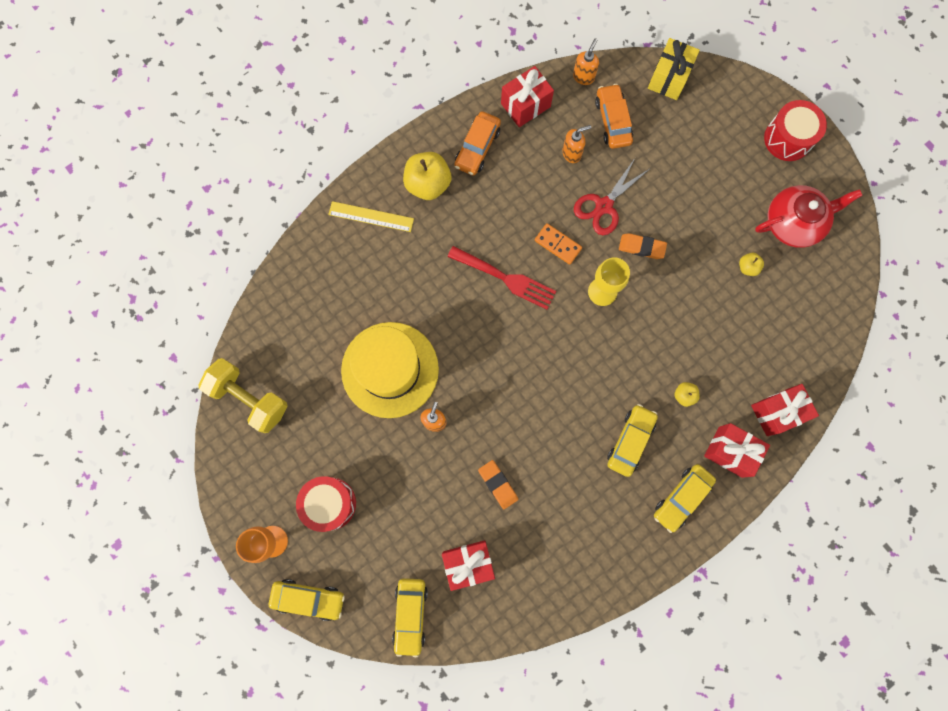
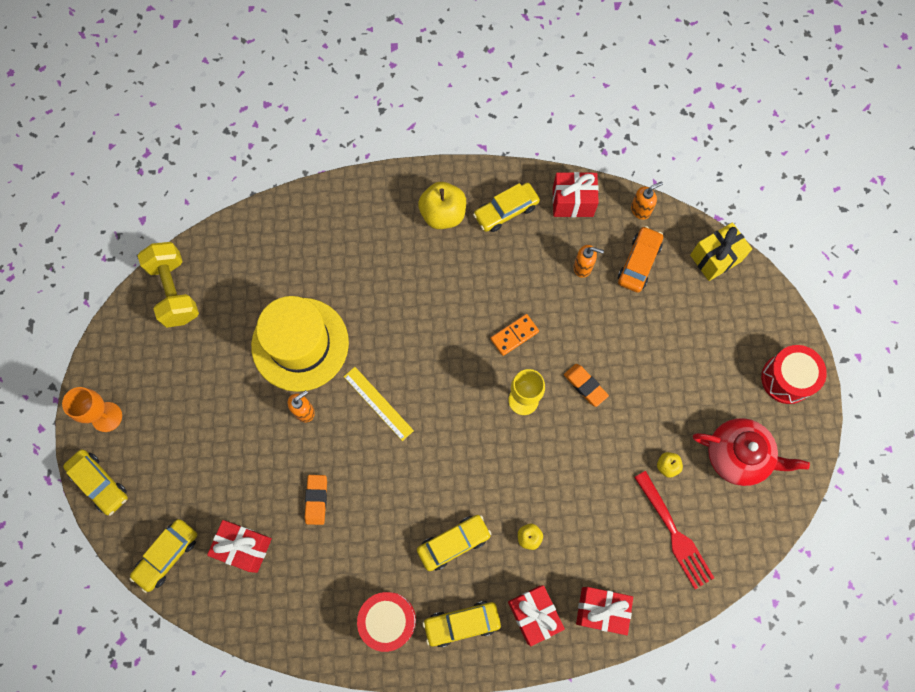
camera: 35 degrees right, 5 degrees down
(330, 503) = (173, 419): red drum -> red drum (388, 620)
(371, 217) = (377, 210): yellow ruler -> yellow ruler (378, 403)
(477, 147) = (506, 211): orange car -> yellow car
(506, 278) = (450, 334): red fork -> red fork (674, 534)
(557, 244) = (514, 335): orange domino -> orange domino turned 75 degrees clockwise
(604, 206) = (578, 329): red scissors -> none

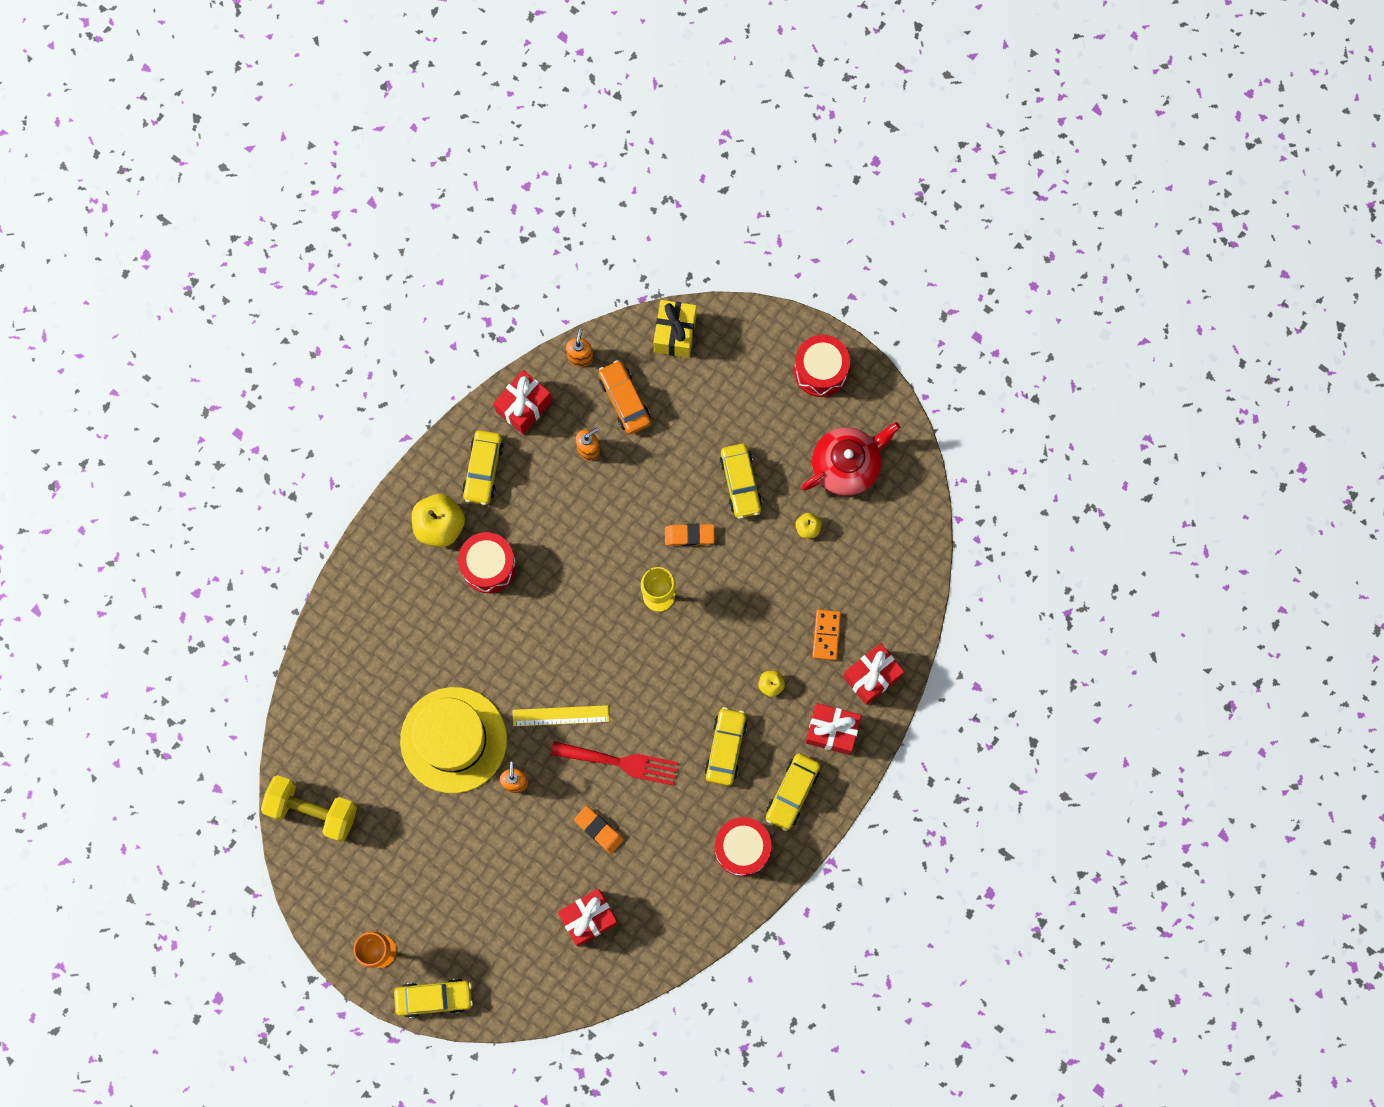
camera: 50 degrees left, 5 degrees up
(167, 555) = (543, 985): yellow car -> yellow car (740, 483)
(443, 268) = (489, 566): none -> red drum
(514, 335) = (598, 556): orange domino -> orange domino (826, 635)
(674, 534) = (863, 569): red fork -> red fork (620, 762)

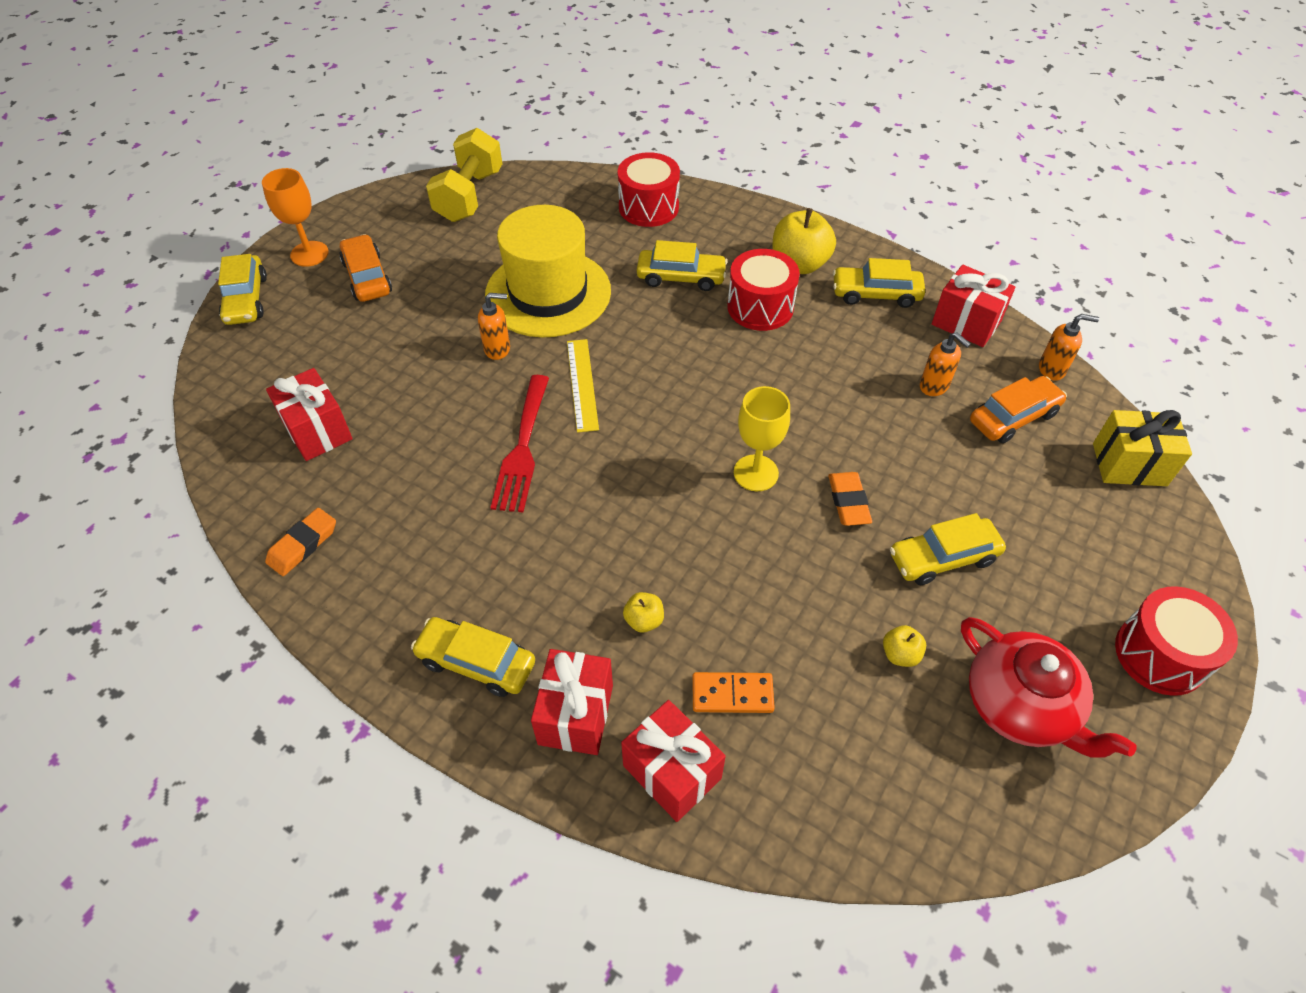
camera: 85 degrees right, 25 degrees down
(417, 896) = (367, 277): none -> orange car
(599, 830) = (433, 432): orange eraser -> orange eraser (303, 545)
(726, 748) = (545, 568): yellow car -> yellow car (681, 277)
(742, 848) = (394, 600): red drum -> red drum (648, 207)

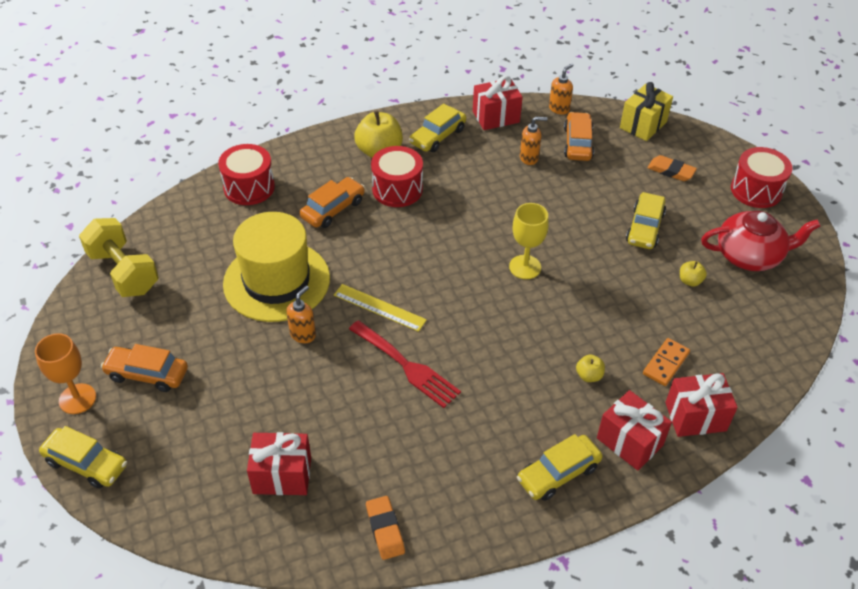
camera: 55 degrees left, 5 degrees down
(681, 277) = (333, 209): yellow car -> orange car
(848, 502) = (578, 241): orange eraser -> orange eraser (671, 171)

